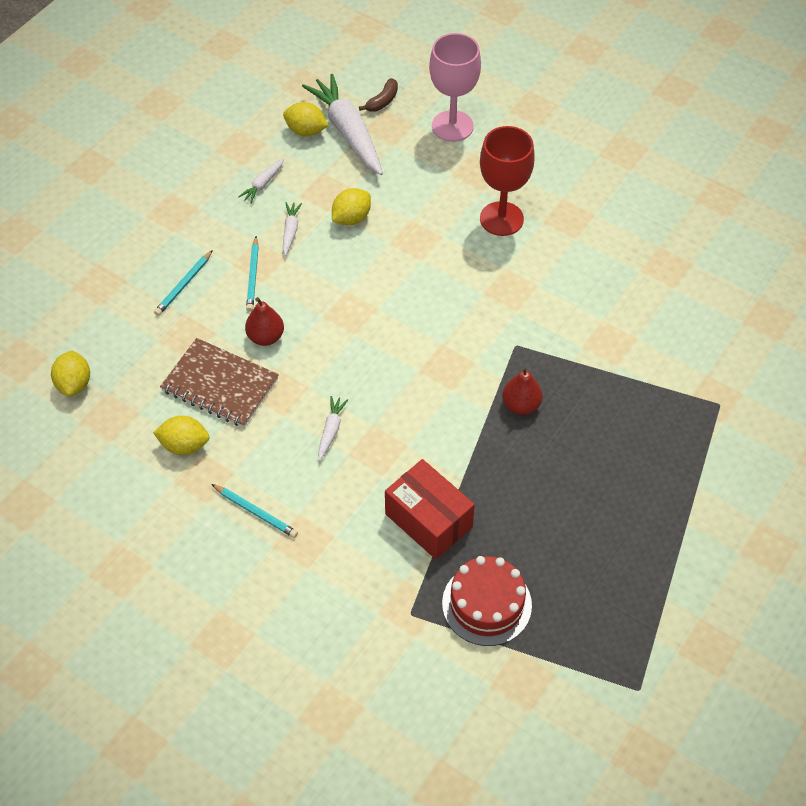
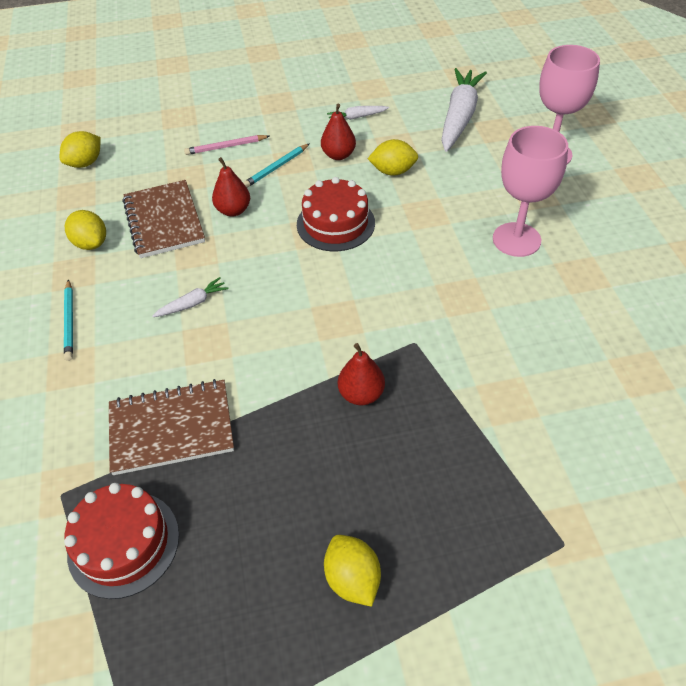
camera: 45 degrees right, 5 degrees down
(184, 285) = (225, 147): turquoise pencil -> pink pencil
(290, 231) = (338, 155): white carrot -> red pear
(306, 131) = (428, 102): yellow lemon -> yellow lemon (352, 579)
(359, 293) = (335, 223): none -> red cake
(382, 101) = (510, 111): brown banana -> none
(428, 520) = (171, 428): red box -> brown notebook
(501, 219) = (516, 239): red goblet -> pink goblet

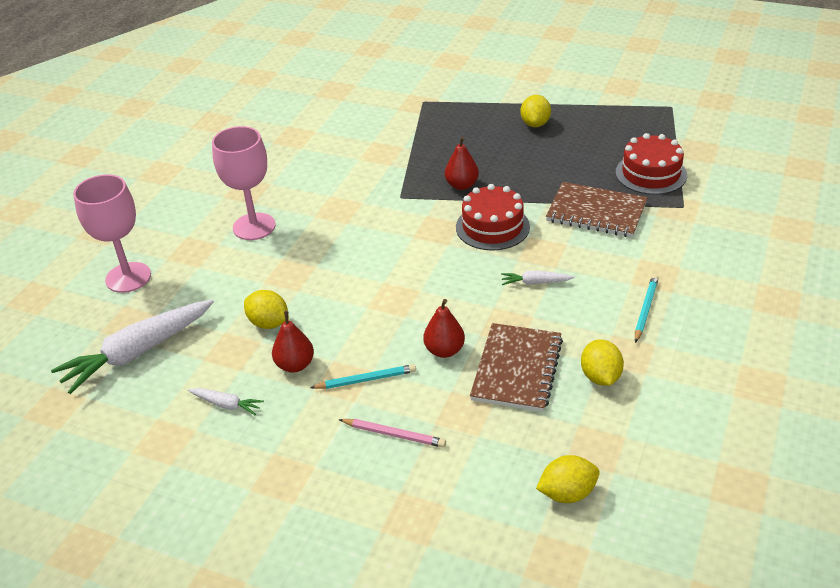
camera: 145 degrees left, 10 degrees down
(335, 223) = (368, 297): red cake -> red cake (492, 227)

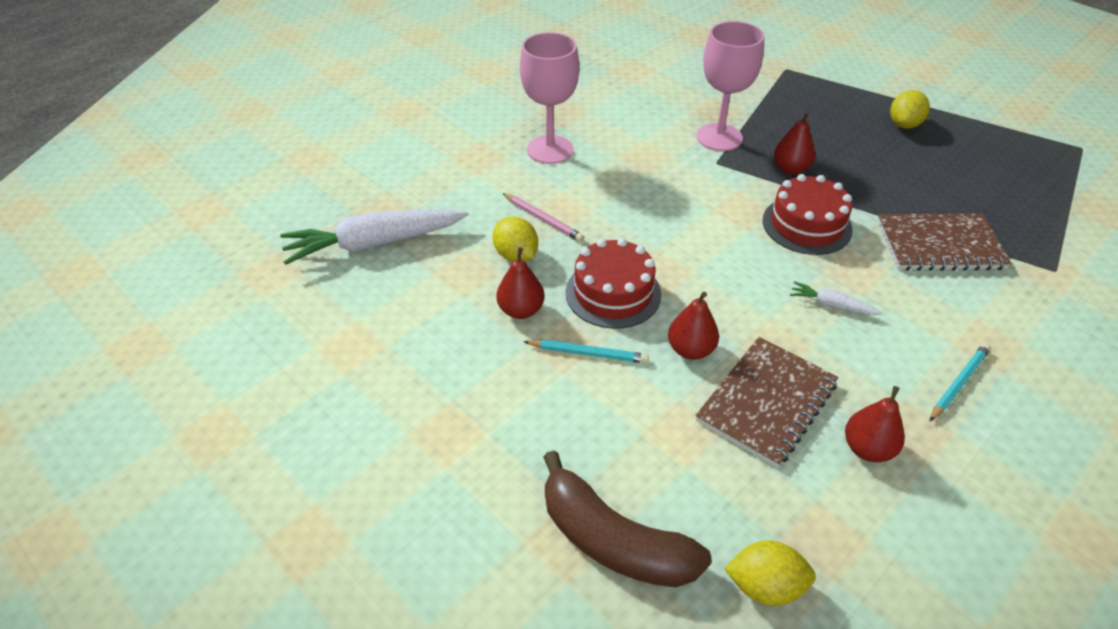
camera: 20 degrees right, 5 degrees up
(128, 277) = (405, 165): pink goblet -> pink goblet (719, 137)
(226, 405) = (431, 329): white carrot -> none
(394, 434) = (590, 429): pink pencil -> pink pencil (543, 219)
(448, 504) = (613, 540): none -> brown banana
(596, 212) = (939, 245): brown notebook -> brown notebook turned 45 degrees counterclockwise
(600, 377) = (867, 449): yellow lemon -> red pear
(651, 174) = (1027, 219): red cake -> red cake (613, 293)

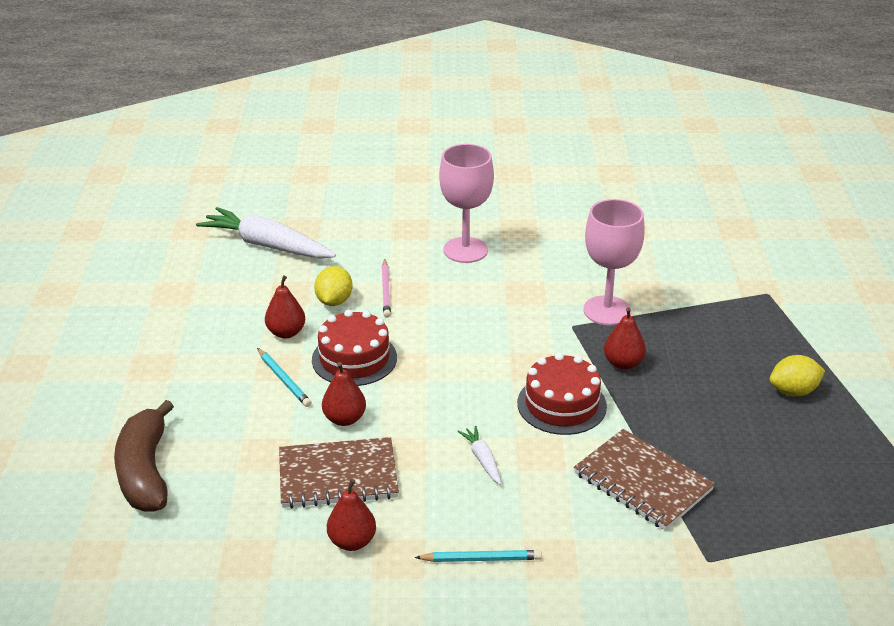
camera: 45 degrees right, 10 degrees down
(765, 586) = (179, 549): yellow lemon -> none

